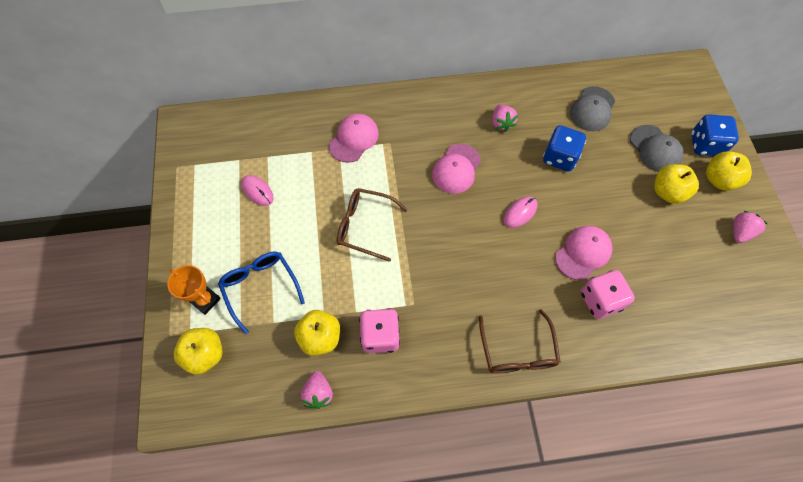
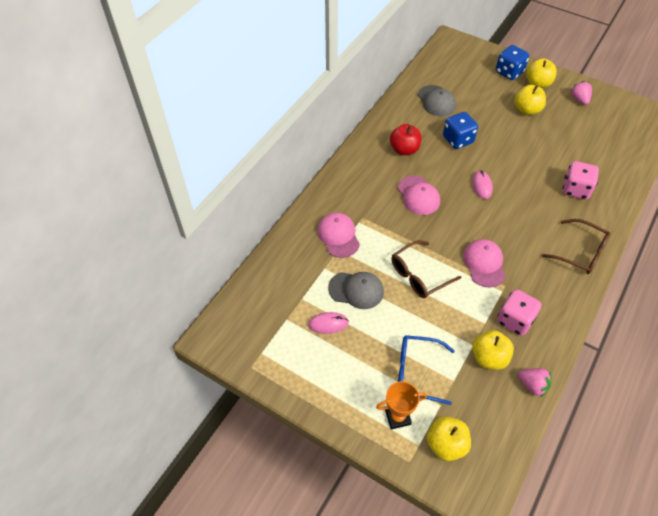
camera: 50 degrees left, 10 degrees down
(501, 123) = (404, 149): pink strawberry -> red apple
(583, 253) = (537, 175): pink cap -> pink cap (484, 264)
(655, 149) = (492, 94): grey cap -> grey cap (356, 290)

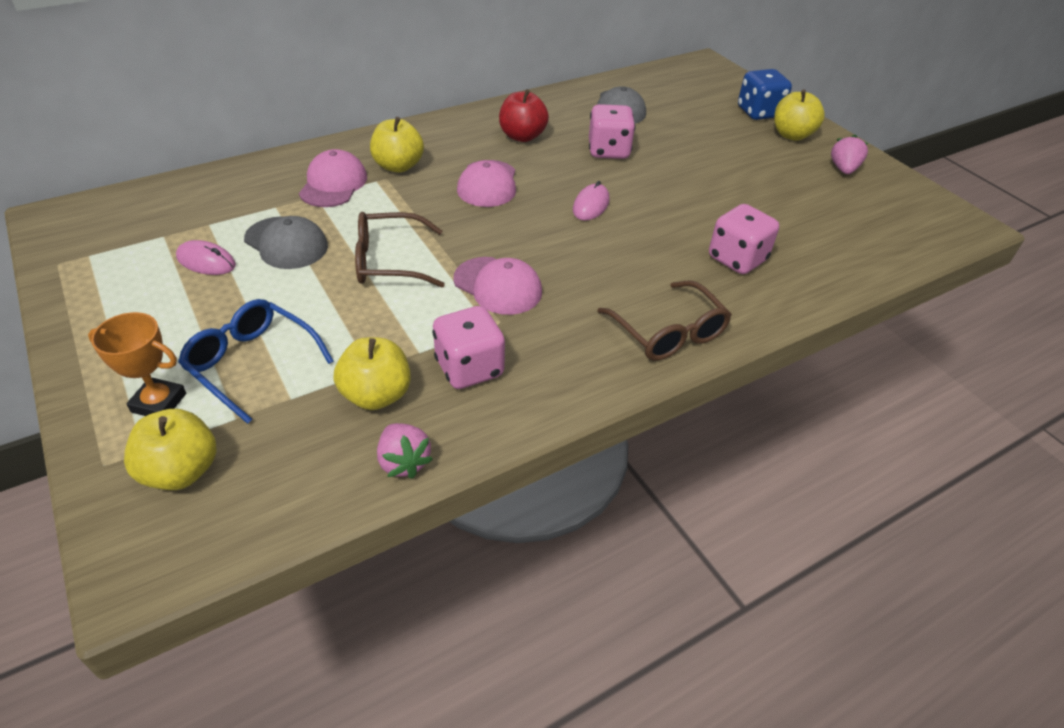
camera: 25 degrees right, 10 degrees down
(458, 140) = (608, 151): blue dice -> pink dice
(484, 264) = (498, 286): pink cap -> pink cap turned 105 degrees clockwise
(527, 110) = (746, 154): yellow apple -> yellow apple (398, 166)

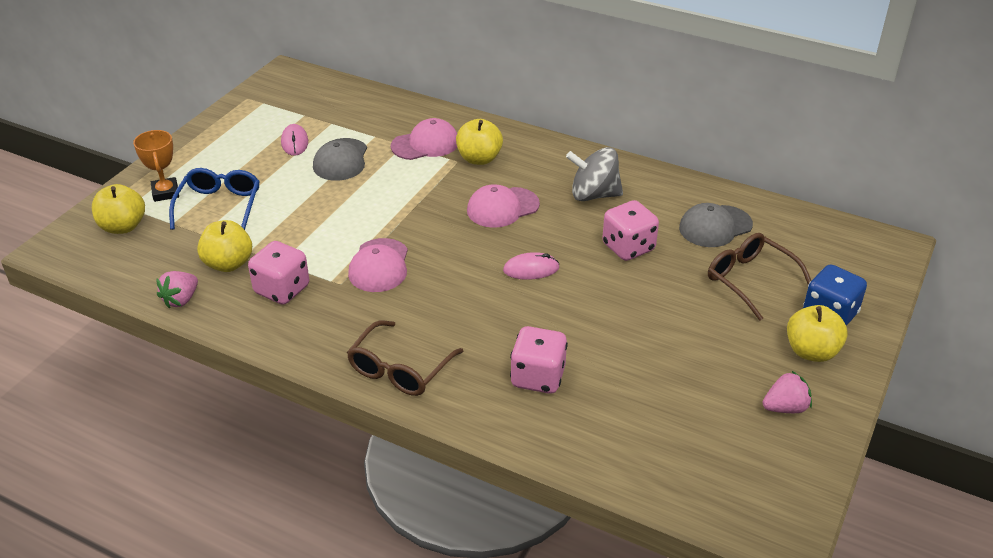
camera: 60 degrees right, 5 degrees down
(389, 261) = (361, 208): brown glasses -> brown glasses (750, 280)
(522, 136) = (594, 195): red apple -> grey spinning top

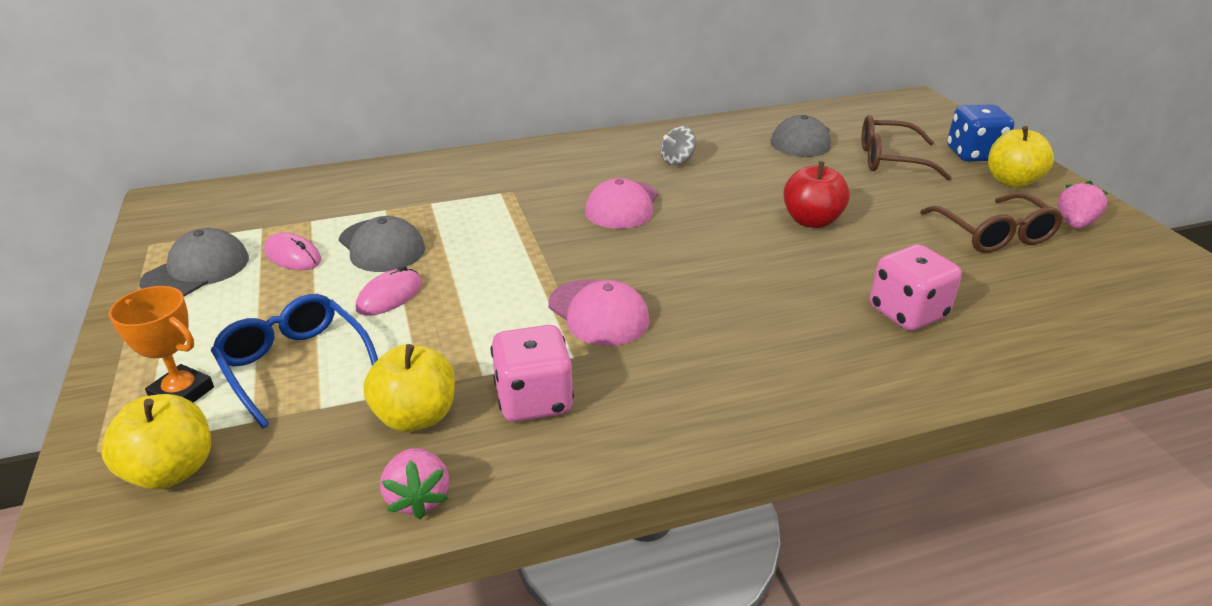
camera: 45 degrees left, 5 degrees down
(246, 127) = (197, 270): none -> grey cap
(400, 369) = (794, 389): brown glasses -> brown glasses (994, 235)
(425, 144) = (454, 192): pink cap -> none
(479, 159) = (529, 180): yellow apple -> none
(531, 269) = (736, 237): pink mouse -> pink mouse (389, 296)
(594, 195) = (677, 160): grey spinning top -> grey spinning top, size x0.57
(598, 288) = (811, 221): none -> red apple
(628, 247) = (774, 182): pink dice -> none

